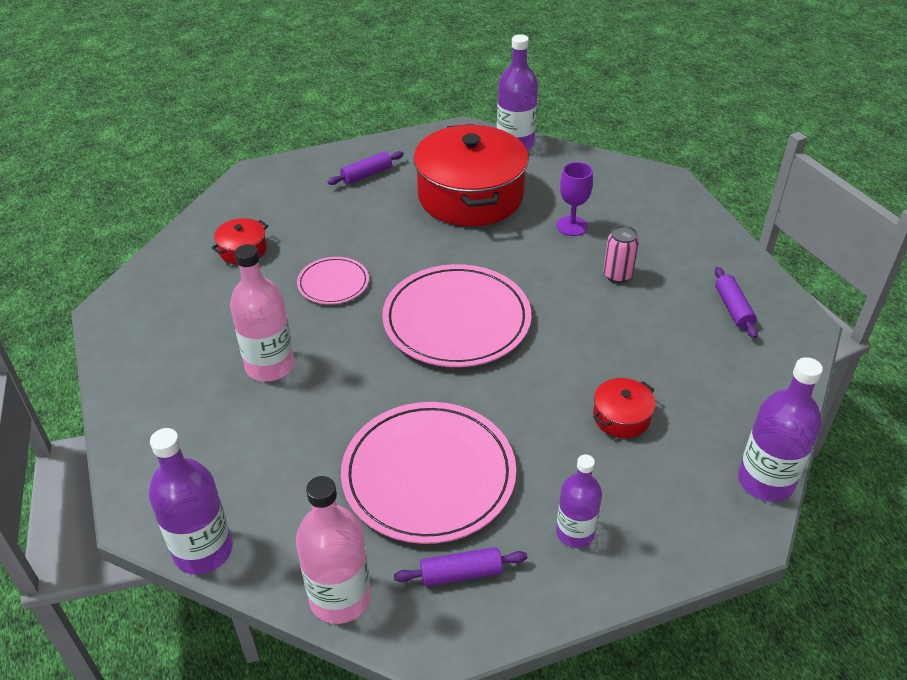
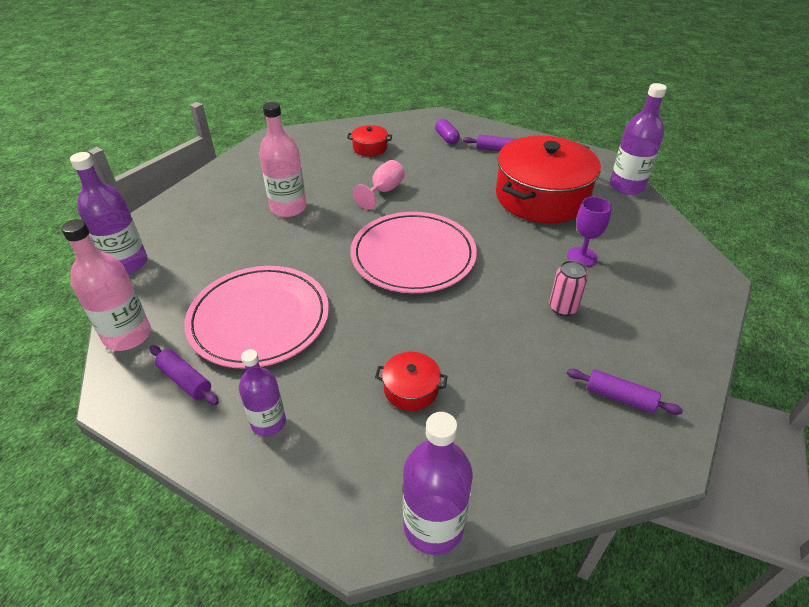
camera: 50 degrees right, 0 degrees up
(302, 192) = (447, 138): none -> purple capsule
(333, 283) = (383, 191): pink plate -> pink goblet
(733, 308) = (620, 397): purple rolling pin -> purple rolling pin turned 75 degrees clockwise

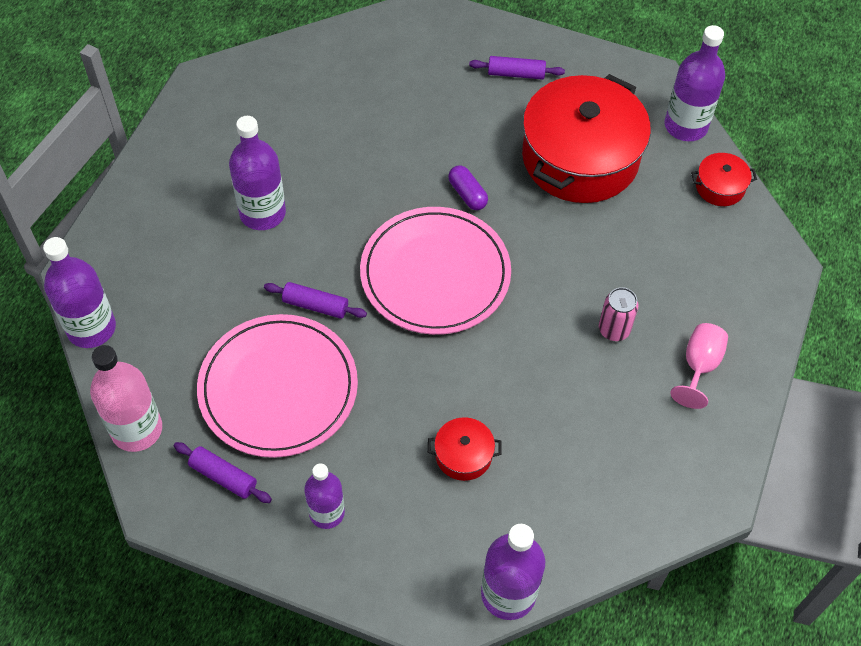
camera: 10 degrees left, 15 degrees up
(288, 208) = (262, 213): pink bottle -> purple bottle
(370, 148) = (343, 88): red pot -> red pot (720, 187)
(383, 191) = (378, 169): pink goblet -> pink goblet (699, 366)
(447, 138) = (445, 57): purple capsule -> purple capsule (467, 194)
(582, 257) = (633, 252): purple goblet -> none
(620, 397) = (675, 436): purple rolling pin -> purple rolling pin (315, 305)

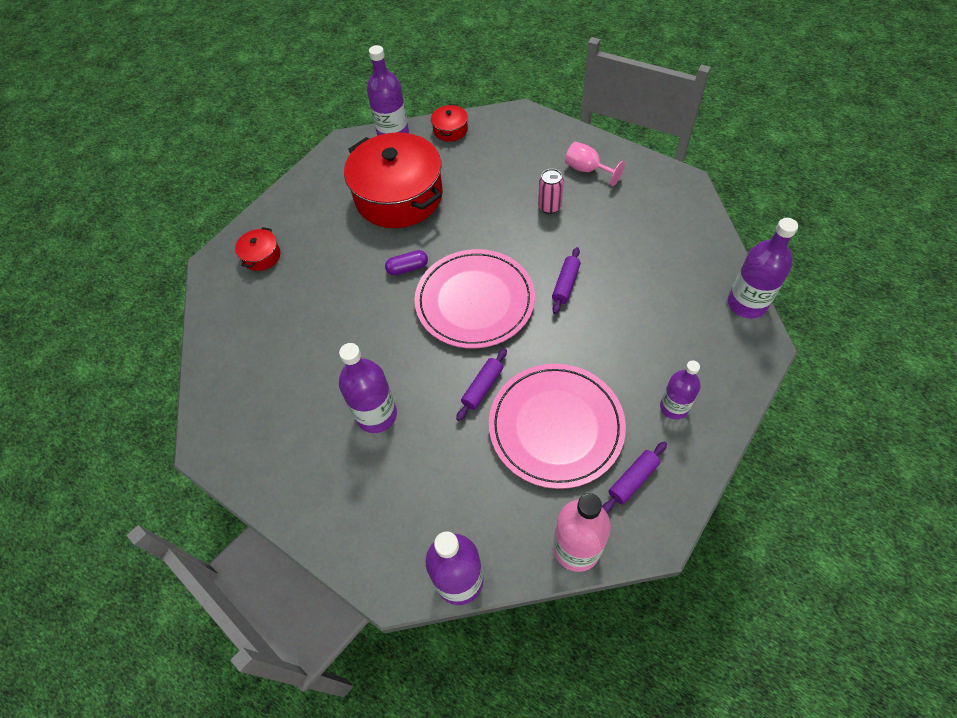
camera: 70 degrees left, 0 degrees up
(463, 455) = (635, 310): red pot -> red pot (261, 256)
(516, 74) = (305, 218): purple rolling pin -> purple rolling pin (566, 284)

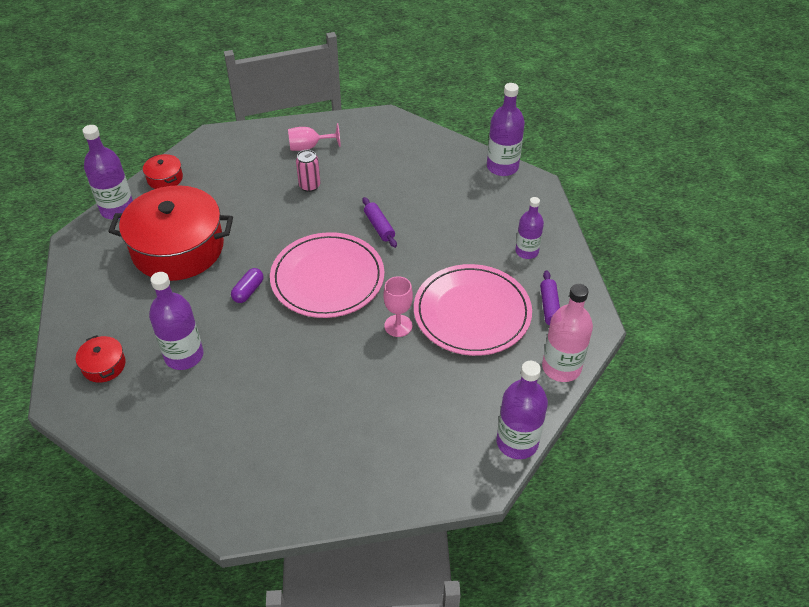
camera: 50 degrees left, 10 degrees down
(376, 415) = (344, 397): purple bottle -> purple bottle (184, 356)
(482, 387) = (398, 326): purple rolling pin -> pink goblet

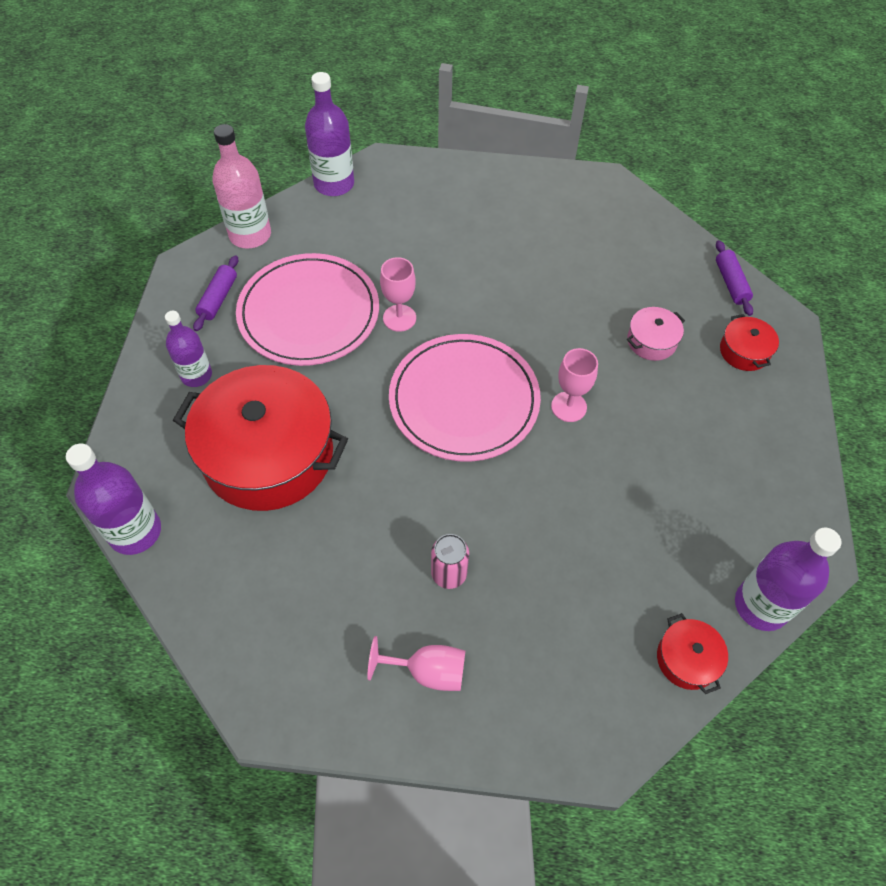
camera: 165 degrees left, 10 degrees up
(178, 248) = (661, 500): red pot -> red pot (268, 454)
(184, 356) = (651, 341): purple bottle -> pink pot
(248, 291) = (568, 407): purple capsule -> pink goblet
(379, 227) = (369, 464): purple rolling pin -> purple rolling pin (730, 283)

